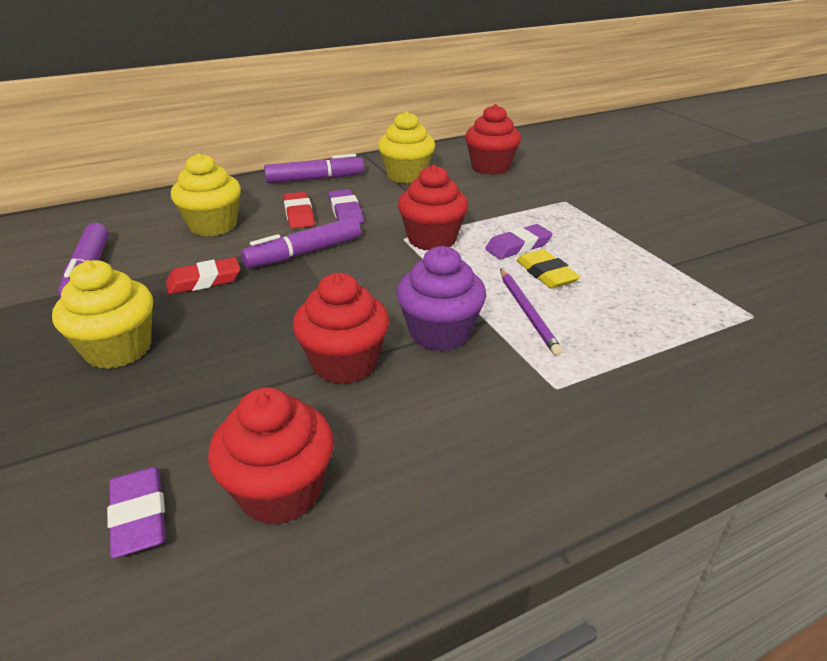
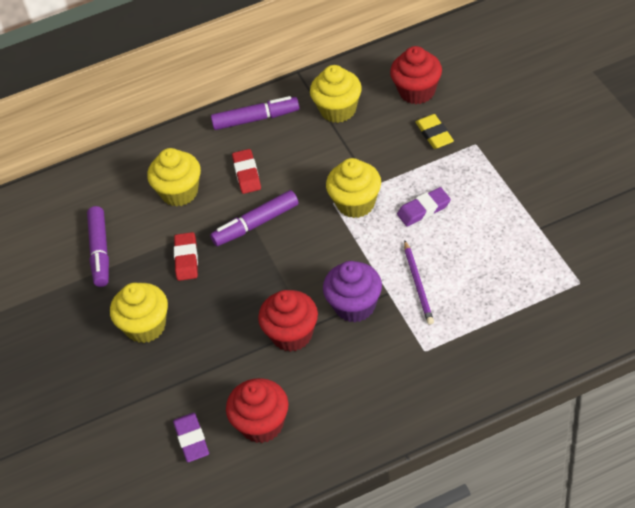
camera: 10 degrees right, 15 degrees up
(204, 281) = (186, 259): red eraser -> red eraser turned 75 degrees counterclockwise
(345, 212) = (285, 168): purple eraser -> none
(432, 239) = (356, 203): red cupcake -> yellow cupcake
(546, 274) = (439, 242): yellow eraser -> yellow eraser (434, 134)

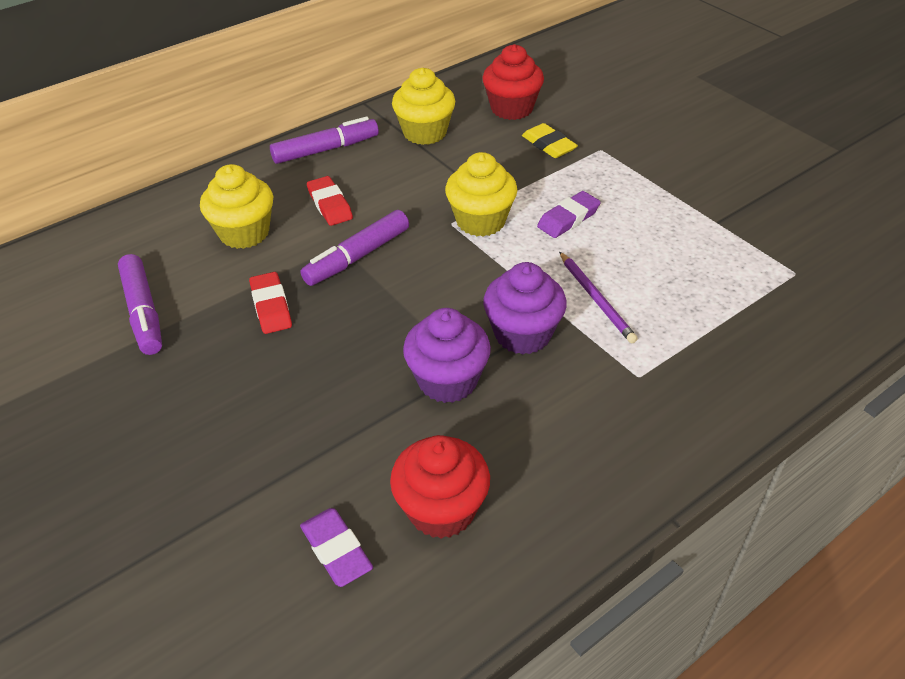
camera: 20 degrees left, 5 degrees down
(145, 326) = (228, 398): yellow cupcake -> none
(292, 334) = (447, 380): red cupcake -> purple cupcake

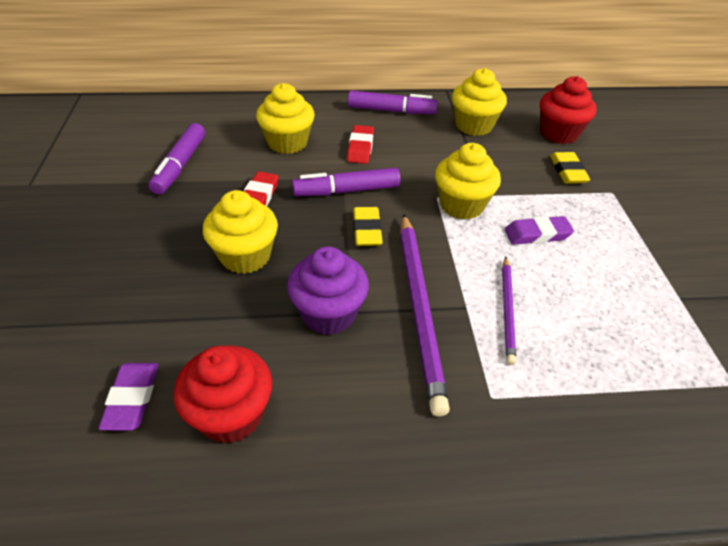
camera: 30 degrees right, 0 degrees up
(316, 370) = (245, 256): none -> yellow cupcake
(413, 286) = (367, 230): none -> yellow eraser
(522, 334) = (419, 308): purple cupcake -> purple pencil

